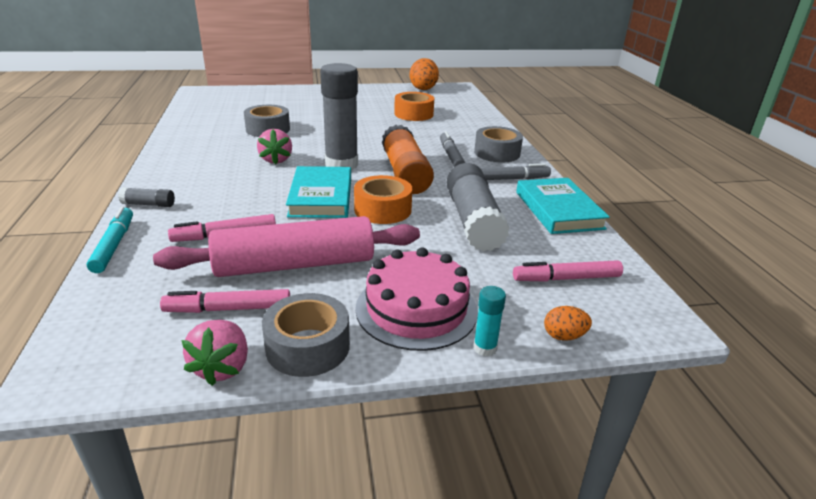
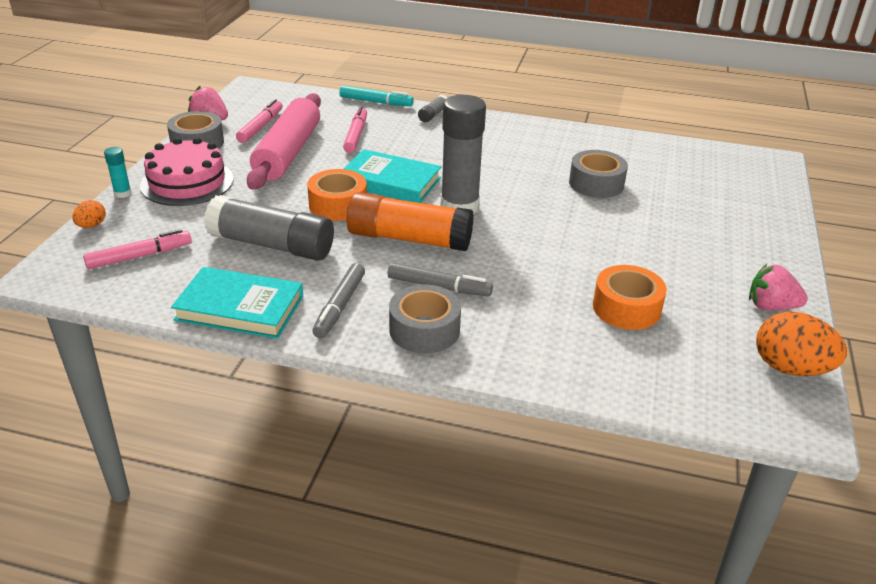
camera: 115 degrees right, 5 degrees up
(276, 160) = (495, 175): pink strawberry -> pink strawberry (771, 306)
(566, 278) = (140, 256): pink marker -> pink marker turned 45 degrees clockwise

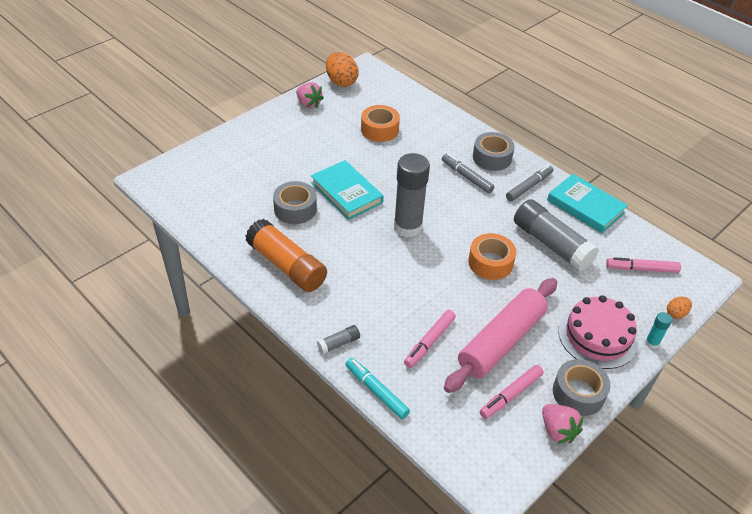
camera: 150 degrees left, 10 degrees up
(390, 182) = (438, 271): turquoise book -> turquoise book (346, 193)
(409, 239) = (460, 215): orange glue stick -> orange glue stick (286, 265)

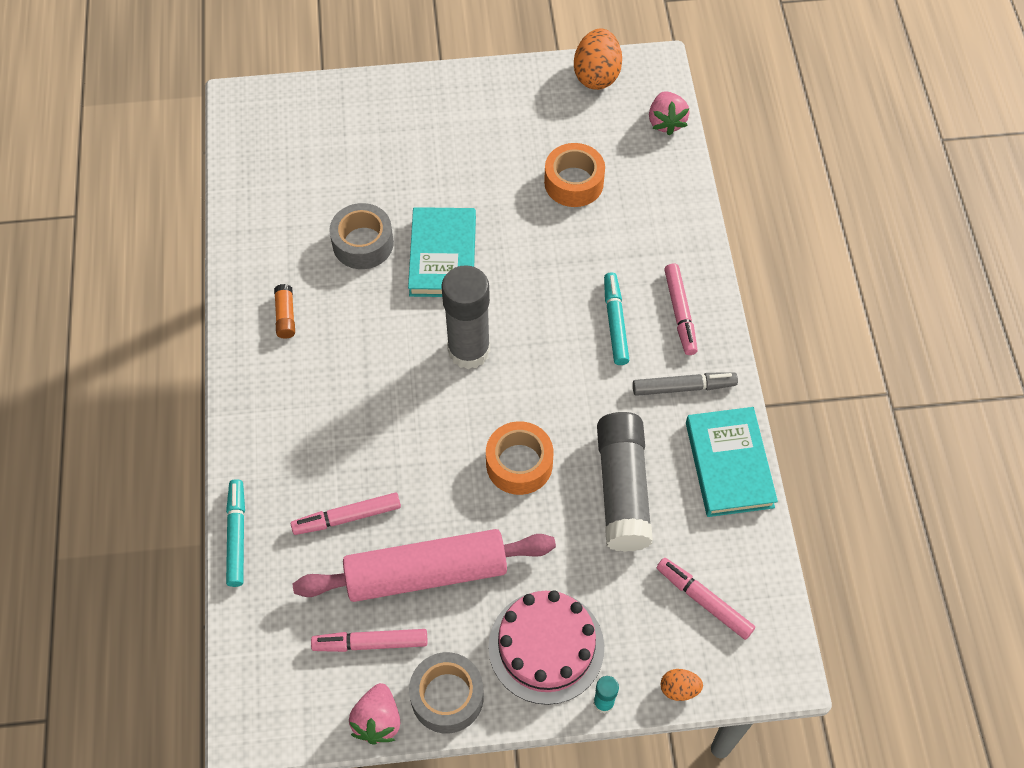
camera: 40 degrees right, 15 degrees up
(286, 265) = (285, 316): orange glue stick -> orange glue stick, size x0.43
(308, 104) = (520, 90): pink strawberry -> pink strawberry (666, 122)
(338, 343) = (251, 452): grey glue stick -> none
(466, 177) = (615, 322): grey marker -> turquoise marker
(492, 157) = (680, 313): grey tape -> pink marker

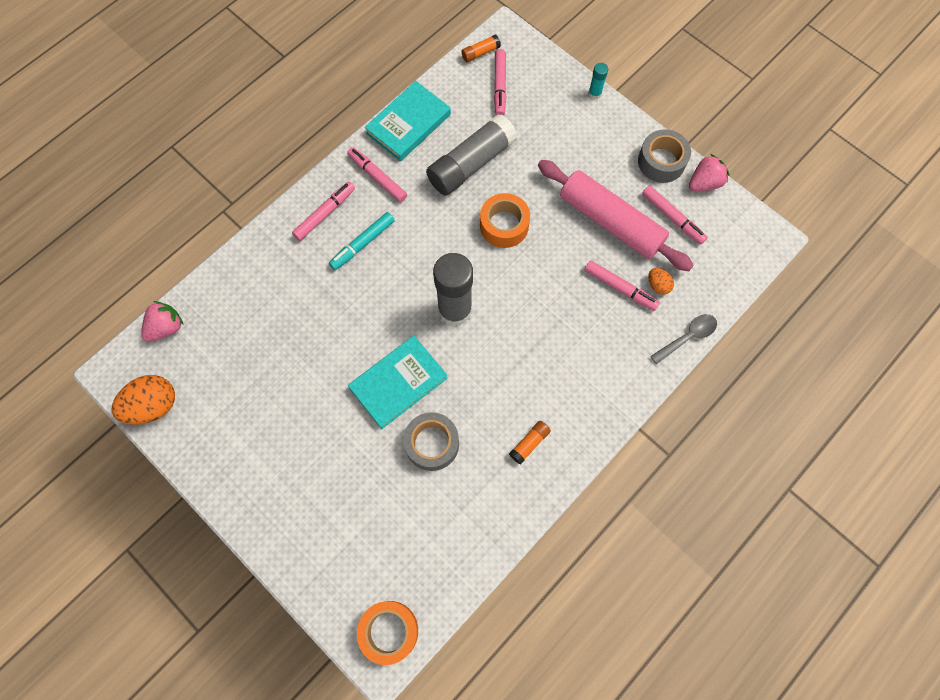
camera: 130 degrees left, 10 degrees up
(237, 535) = (687, 337): turquoise marker -> grey spoon
(546, 647) = (592, 137): pink cake -> none
(574, 182) = (269, 348): orange tape -> orange tape (389, 631)
(679, 689) = (556, 68): orange egg -> orange egg (658, 285)
(684, 387) = (377, 177): grey marker -> pink marker
(771, 617) = (480, 53): none -> orange glue stick

